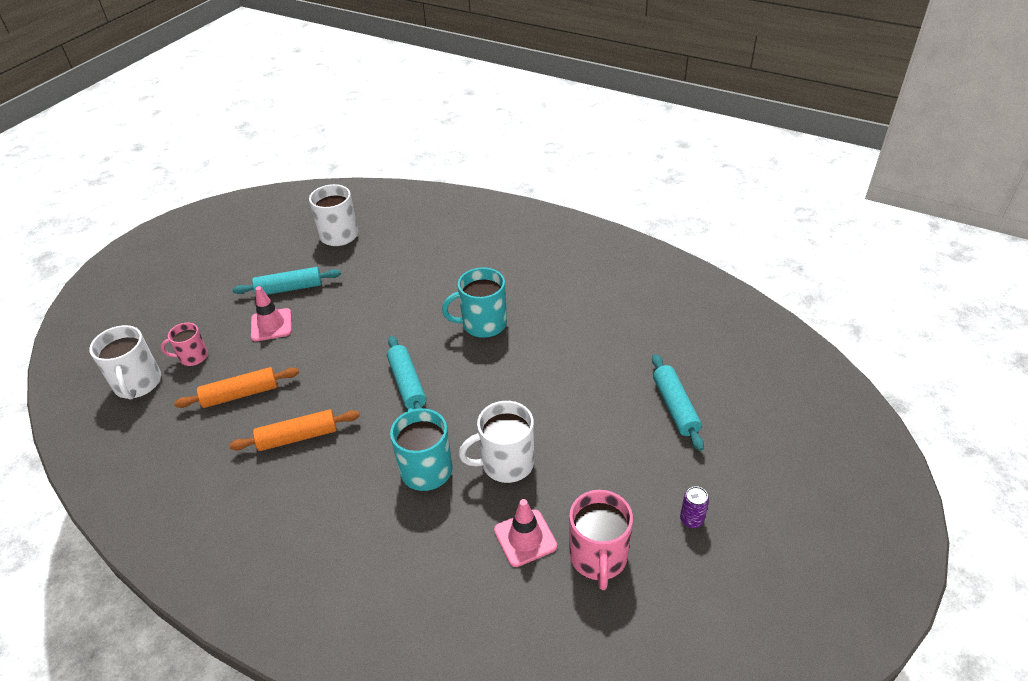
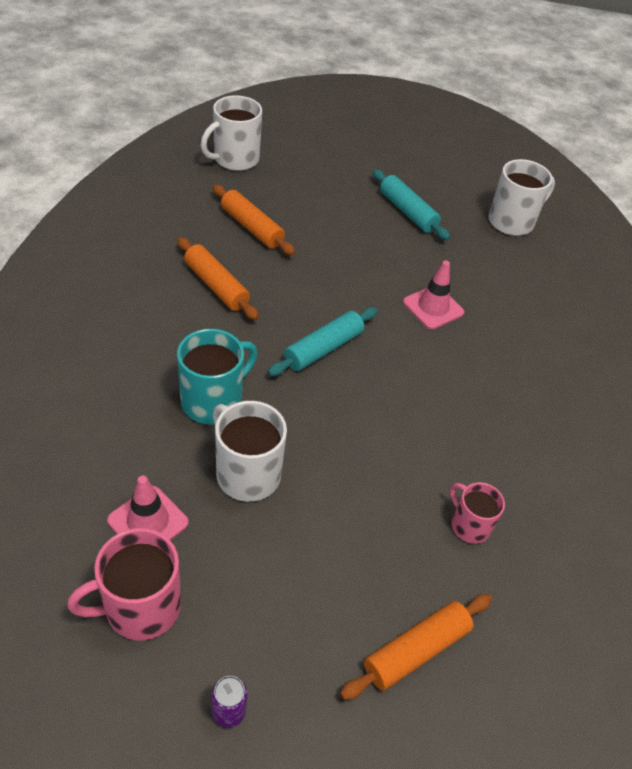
camera: 60 degrees right, 5 degrees up
(193, 357) = (282, 180): pink mug -> pink mug (469, 525)
(271, 325) = (350, 217): pink traffic cone -> pink traffic cone (433, 307)
(483, 324) = (450, 391): turquoise mug -> none
(675, 407) = (416, 651): turquoise rolling pin -> orange rolling pin

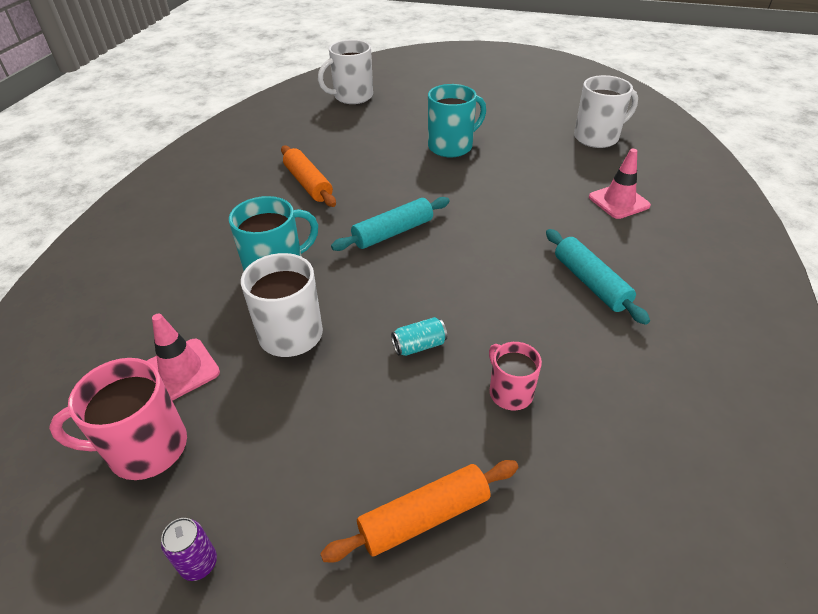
camera: 15 degrees right, 5 degrees down
(252, 227) = (353, 142): orange rolling pin -> none
(362, 233) = (451, 146): none -> turquoise mug
(377, 481) = (419, 346): none -> turquoise can
(407, 212) = (497, 131): turquoise rolling pin -> turquoise rolling pin (590, 283)
(433, 307) = (507, 202): pink traffic cone -> pink traffic cone (618, 201)

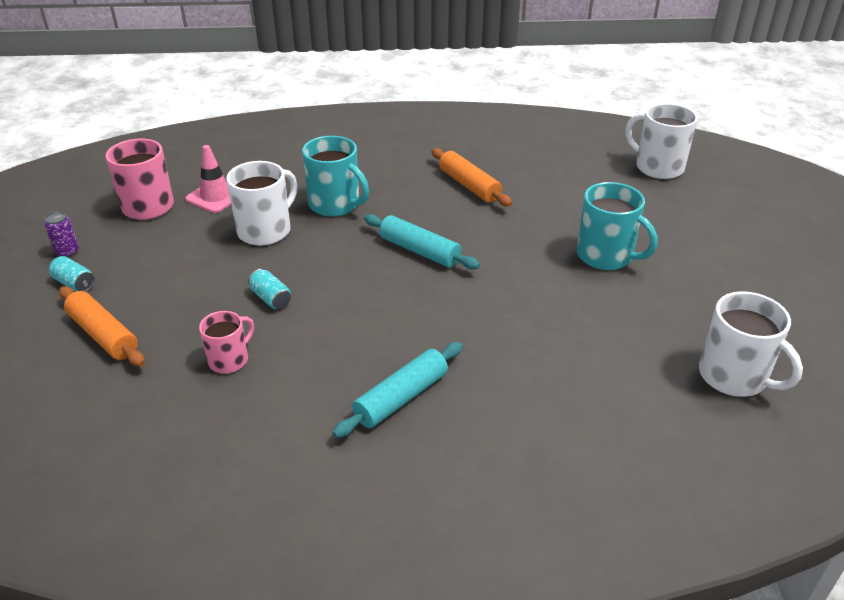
camera: 70 degrees right, 5 degrees down
(290, 553) = (74, 283): none -> turquoise can
(308, 183) = (469, 185): orange rolling pin -> orange rolling pin turned 75 degrees counterclockwise
(618, 201) = (579, 410): pink traffic cone -> none

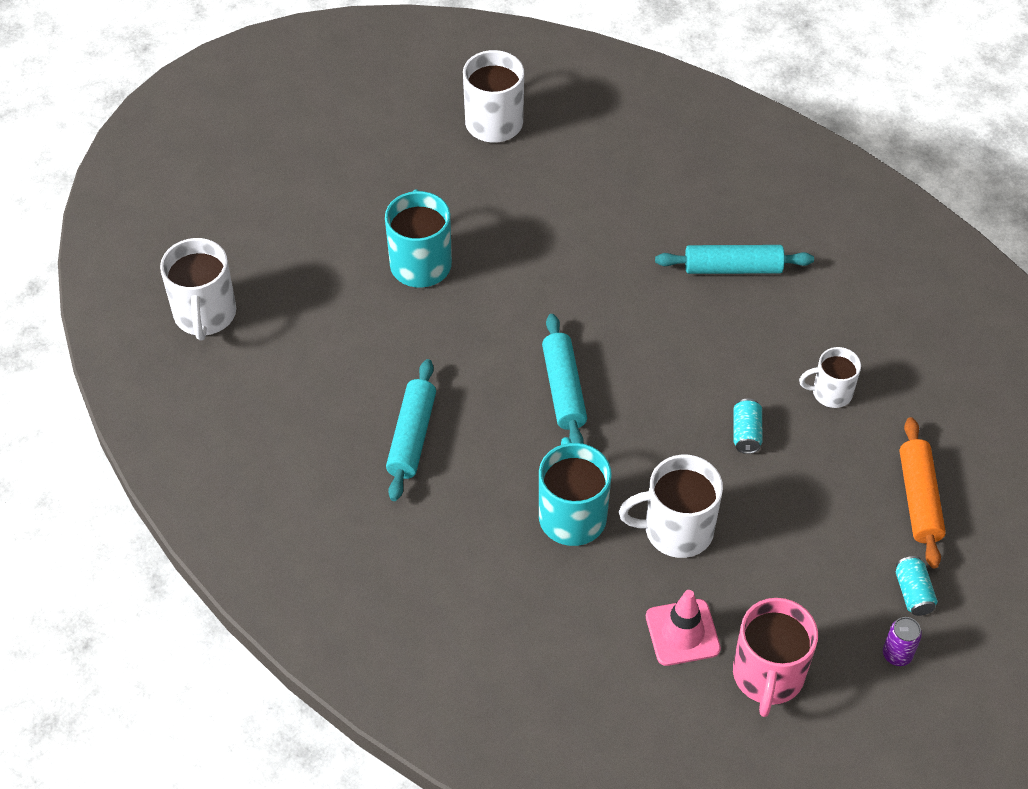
camera: 135 degrees left, 15 degrees up
(229, 360) = (831, 392): pink mug -> white mug
(469, 185) = (412, 437): orange rolling pin -> turquoise rolling pin

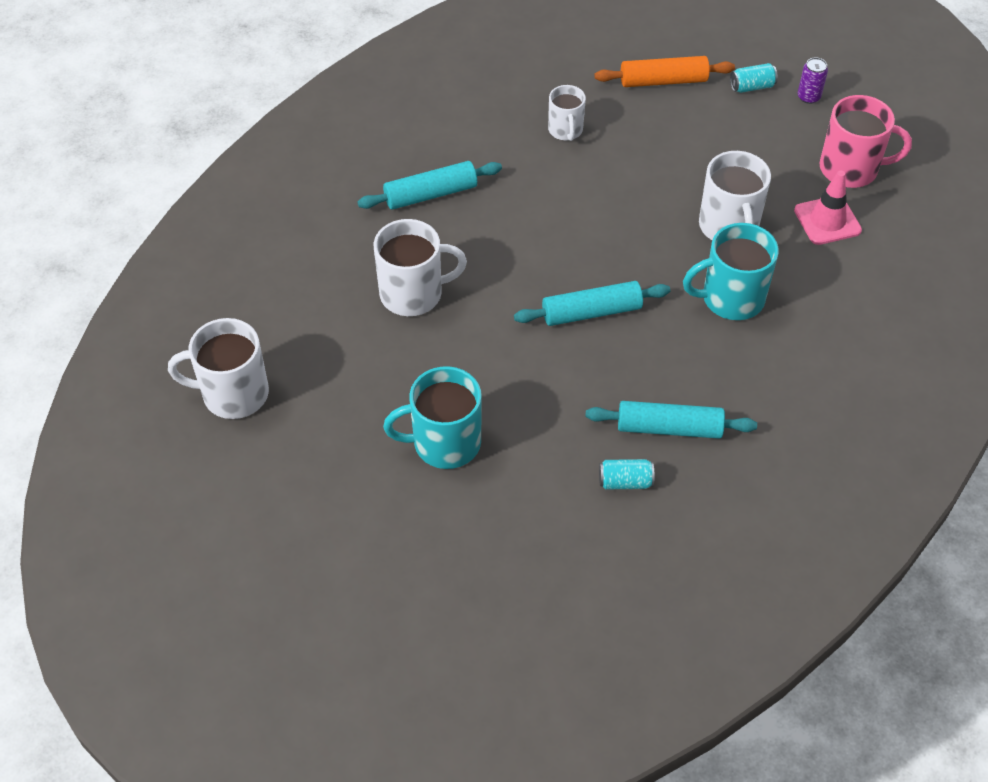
camera: 95 degrees left, 0 degrees up
(205, 314) = (538, 646): white mug -> white mug (413, 293)
(733, 268) = (431, 194): turquoise rolling pin -> turquoise rolling pin turned 75 degrees clockwise
(746, 433) = (618, 183): turquoise can -> turquoise can (625, 482)

